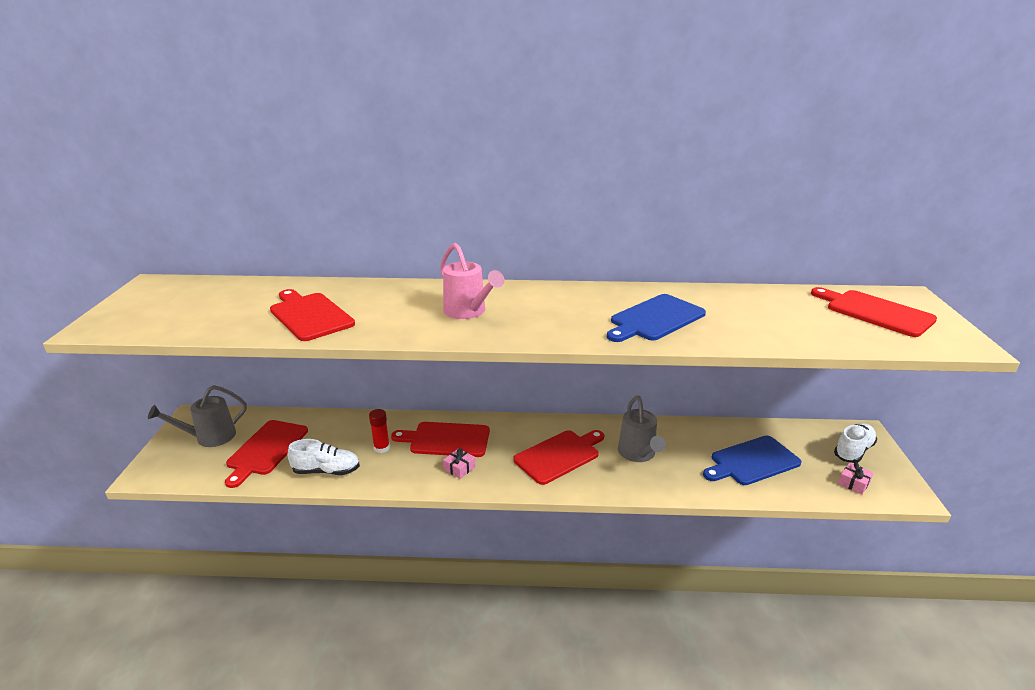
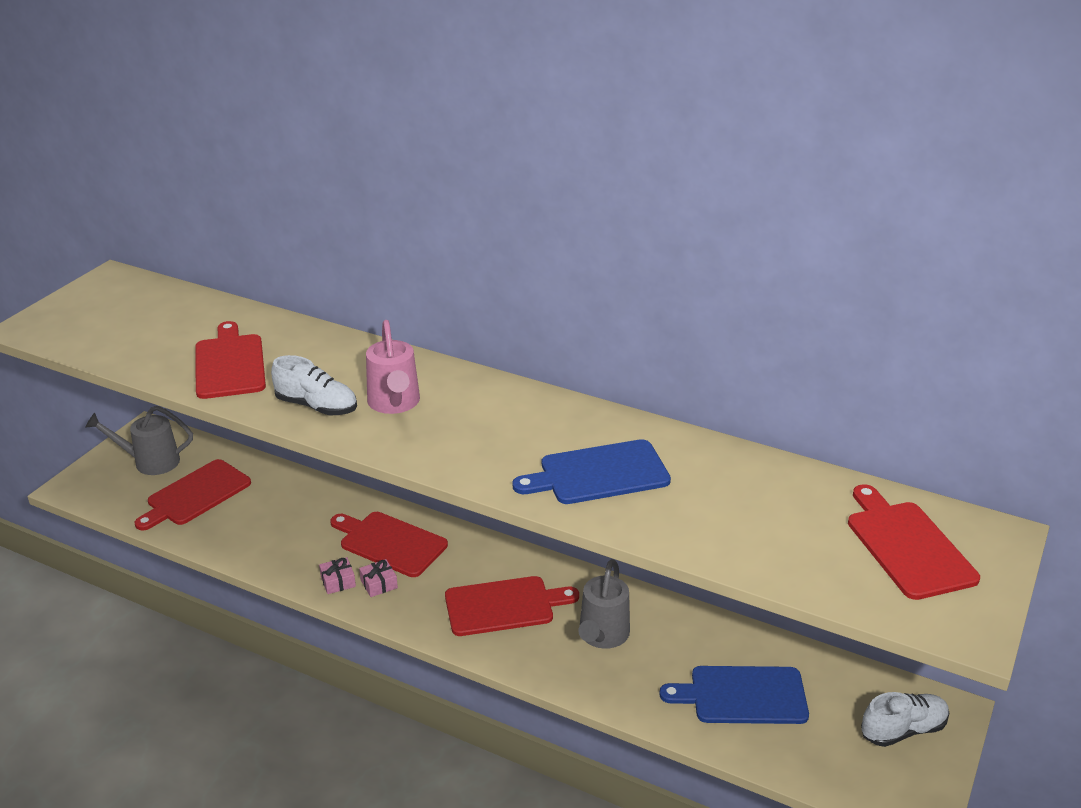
camera: 25 degrees right, 5 degrees up
(326, 471) = (239, 541): white shoe -> white shoe (317, 406)
(381, 448) = (313, 531): red glue stick -> none
(853, 483) = (855, 771): pink gift -> pink gift (338, 581)

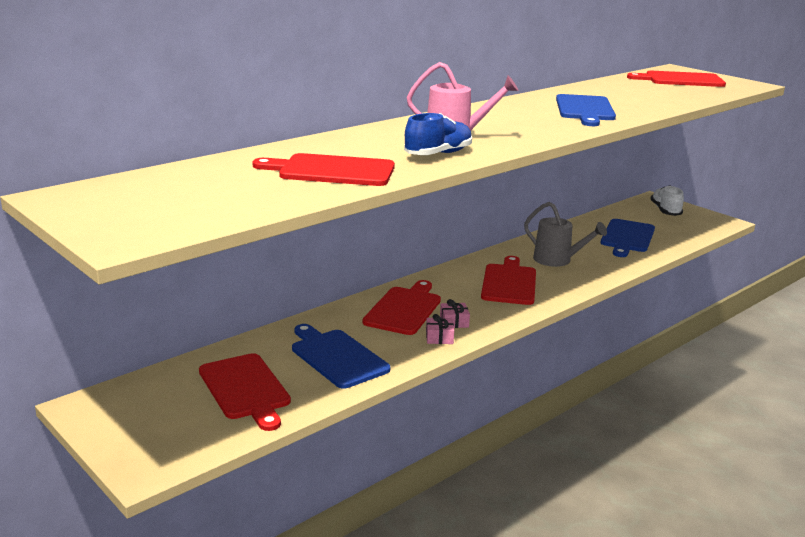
camera: 70 degrees left, 10 degrees down
(149, 462) = (152, 410): grey watering can -> none
(270, 527) = (337, 357): none -> blue cutting board
(317, 406) = (438, 154): white shoe -> blue shoe
(390, 543) = (404, 309): red cutting board -> red cutting board turned 150 degrees clockwise

